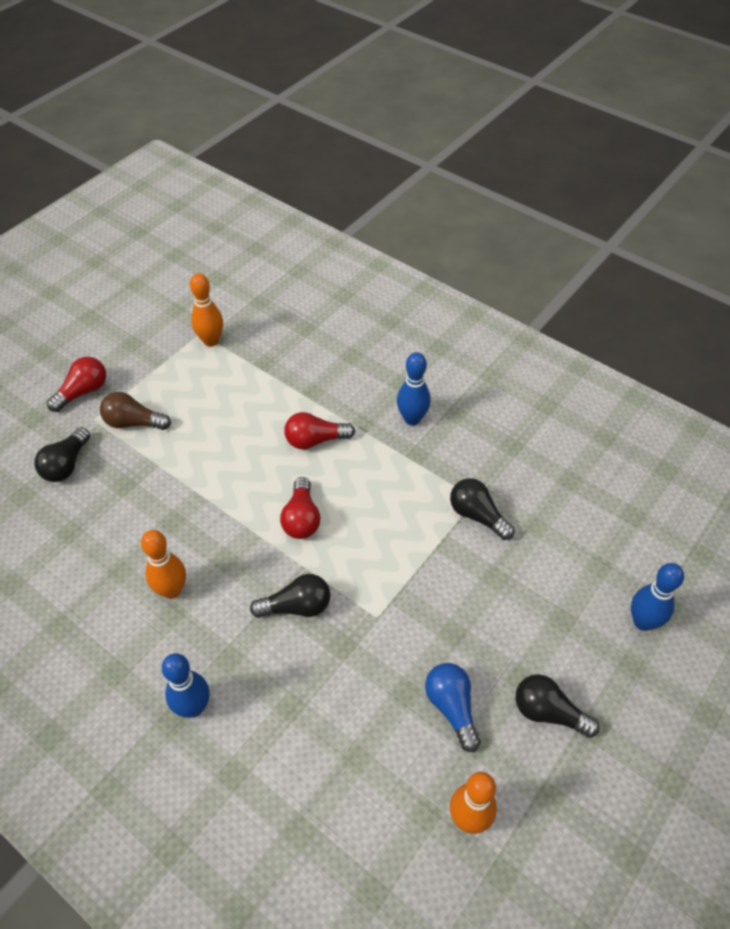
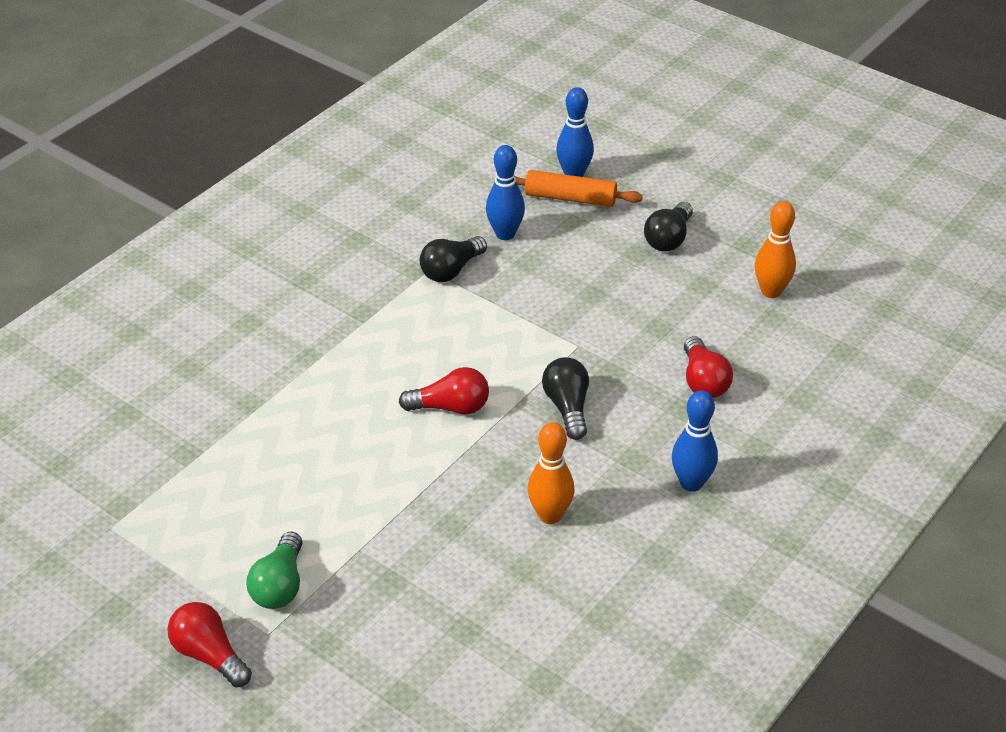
camera: 90 degrees left, 10 degrees down
(66, 465) = (350, 652): black light bulb -> none
(133, 423) = (280, 585): brown light bulb -> green light bulb
(211, 341) = (130, 514): orange bowling pin -> none
(315, 440) = (332, 399): red light bulb -> red light bulb (703, 381)
(412, 419) = (307, 315): blue bowling pin -> blue bowling pin (505, 234)
(452, 707) = (670, 297): blue light bulb -> none
(602, 617) = (570, 198): none -> orange rolling pin

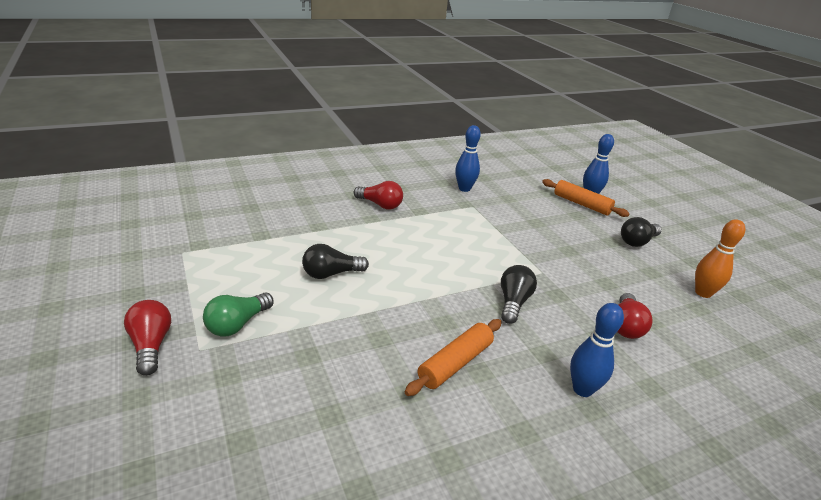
camera: 25 degrees right, 10 degrees down
(450, 407) = (434, 273): red light bulb -> red light bulb (380, 205)
(451, 270) = (486, 211): black light bulb -> black light bulb (331, 274)
(505, 234) = (530, 206): blue bowling pin -> blue bowling pin (464, 189)
(550, 515) = (455, 363): orange bowling pin -> orange rolling pin

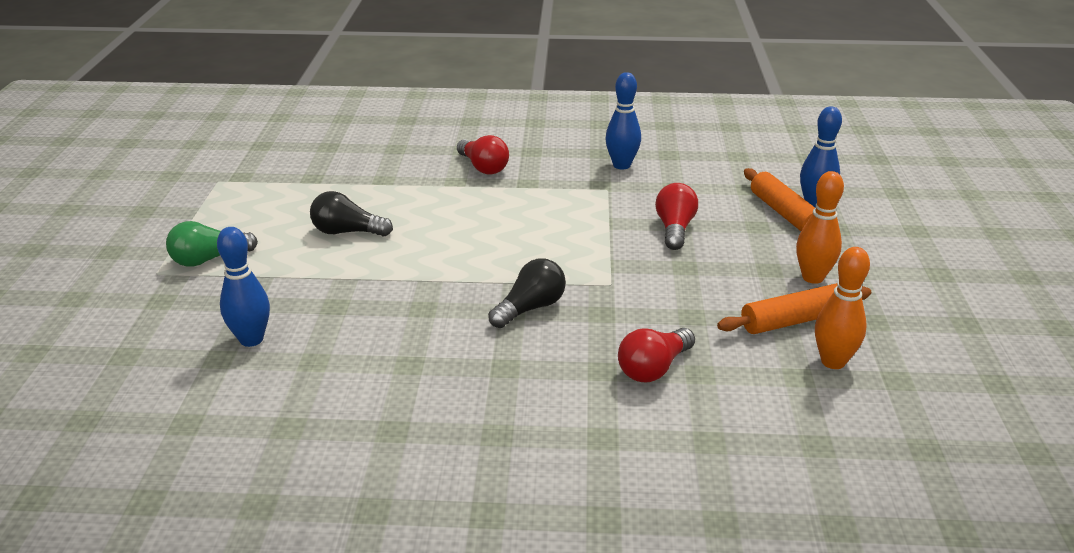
camera: 30 degrees right, 0 degrees up
(151, 345) = (120, 259): red light bulb -> red light bulb (674, 229)
(455, 363) = (389, 349): orange rolling pin -> orange rolling pin (793, 320)
(582, 389) = (509, 414): blue bowling pin -> blue bowling pin (251, 339)
(637, 241) = (812, 277): black light bulb -> orange bowling pin

